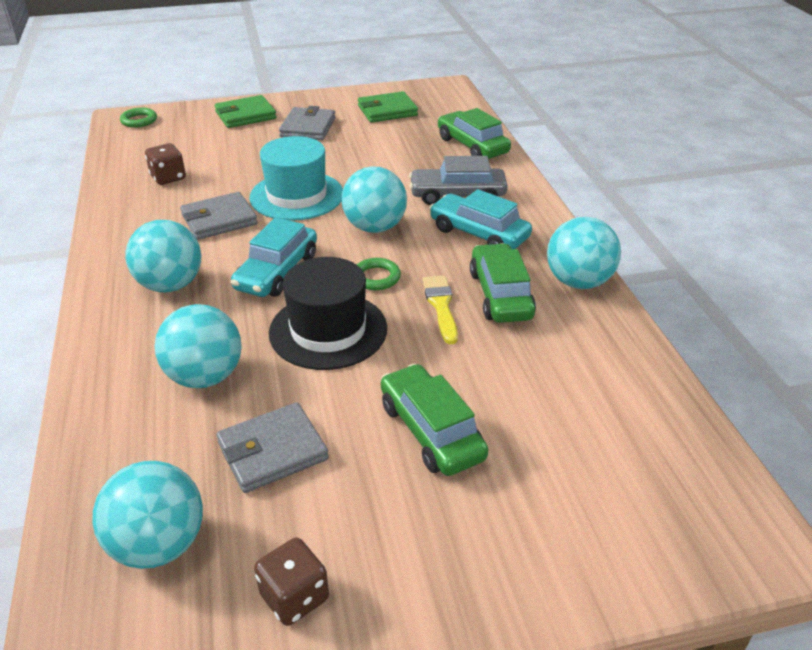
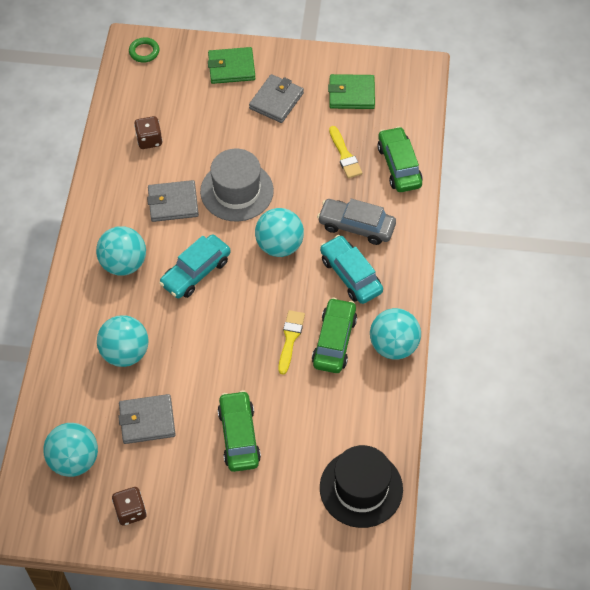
camera: 20 degrees right, 20 degrees up
(297, 196) = (237, 191): turquoise hat -> grey hat
(328, 330) = (210, 338): black hat -> black hat (361, 488)
(376, 277) = (259, 298): green ring -> none
(408, 149) = (345, 155): none -> yellow brush

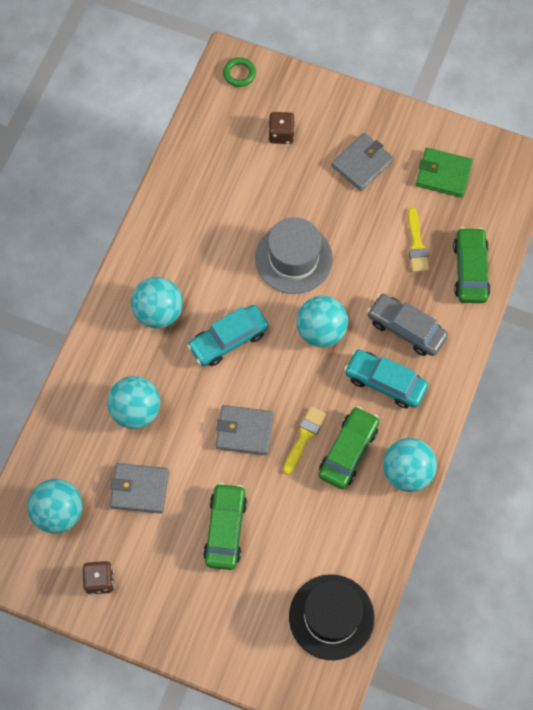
camera: 15 degrees right, 10 degrees up
(149, 140) = (219, 178): brown dice -> brown dice (281, 134)
(173, 203) = (225, 256): grey wallet -> grey wallet (244, 431)
(231, 68) = (325, 114): green wallet -> none
(350, 275) = (385, 382): turquoise car -> turquoise car turned 45 degrees counterclockwise

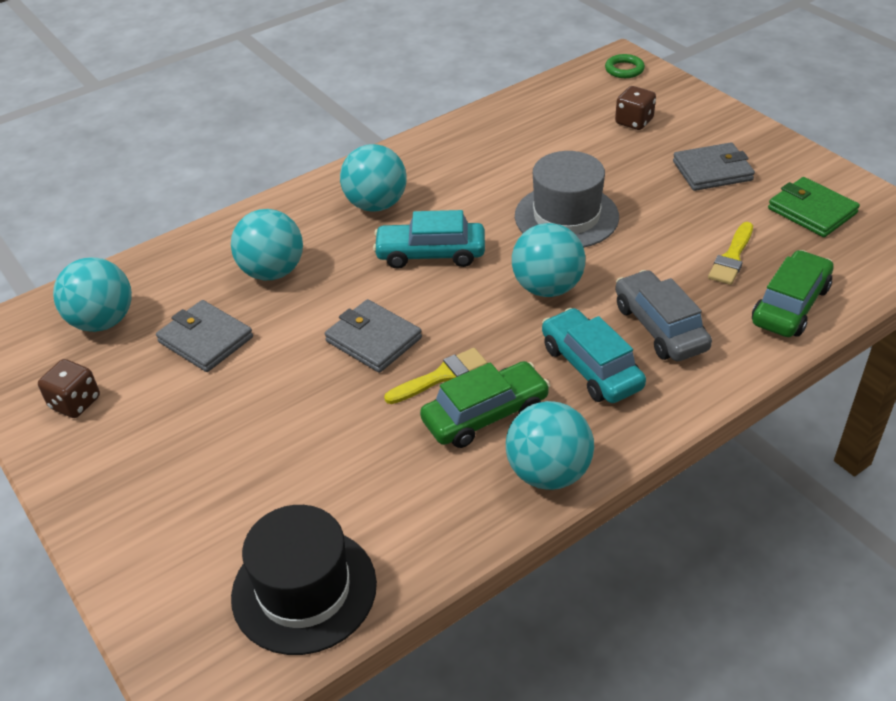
camera: 35 degrees right, 25 degrees down
(225, 529) = (262, 422): green car -> none

